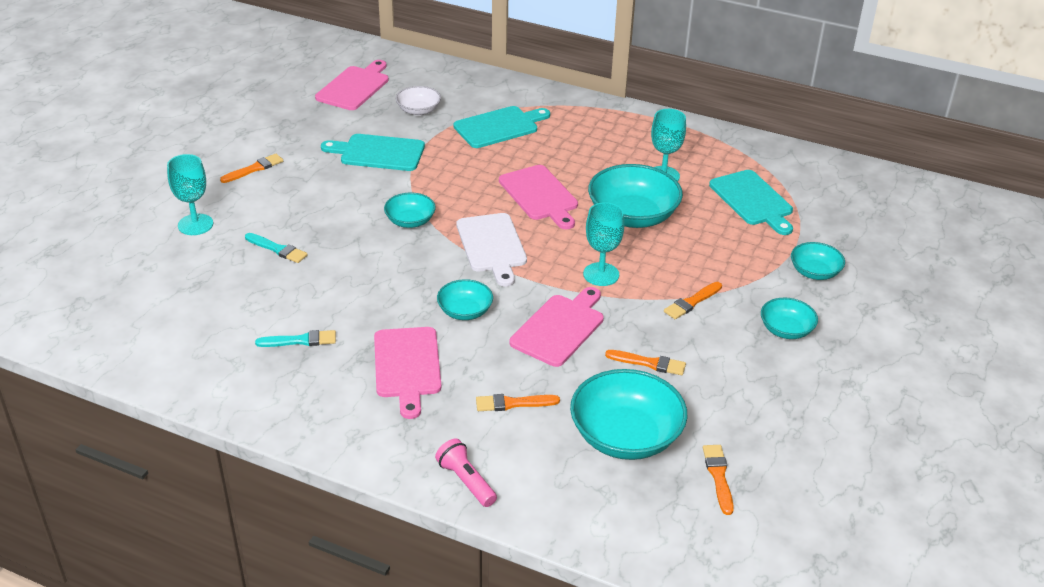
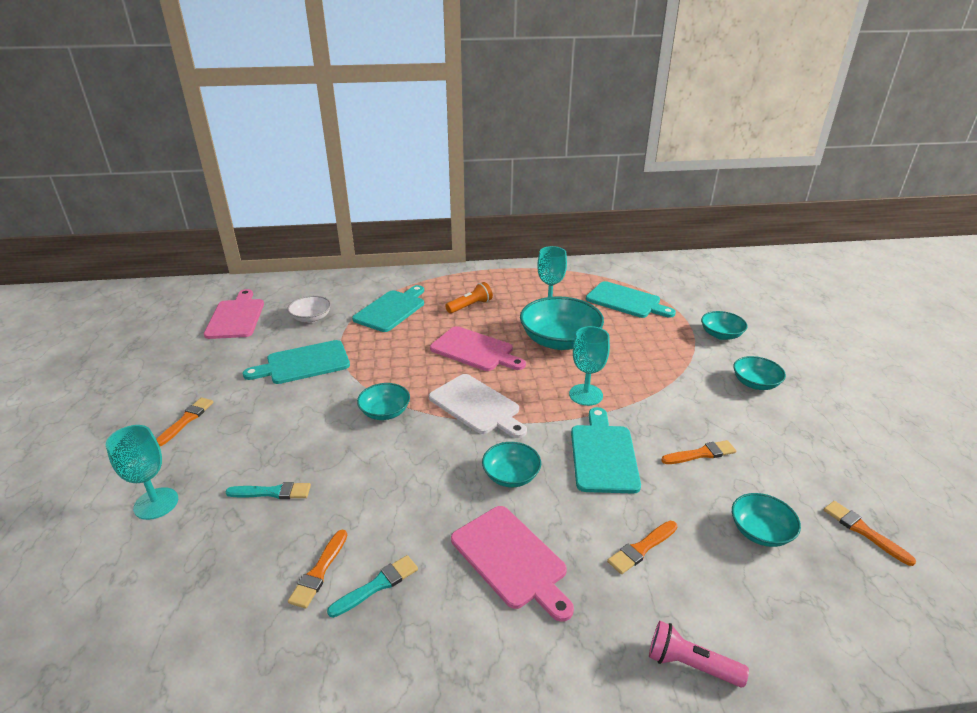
camera: 30 degrees left, 5 degrees down
(559, 328) = (603, 455): pink cutting board -> turquoise cutting board
(579, 149) = (470, 306): none -> orange flashlight
(625, 436) = (760, 531): turquoise bowl -> turquoise bowl, size x0.54
(692, 302) = (672, 389): orange brush -> orange brush (319, 571)

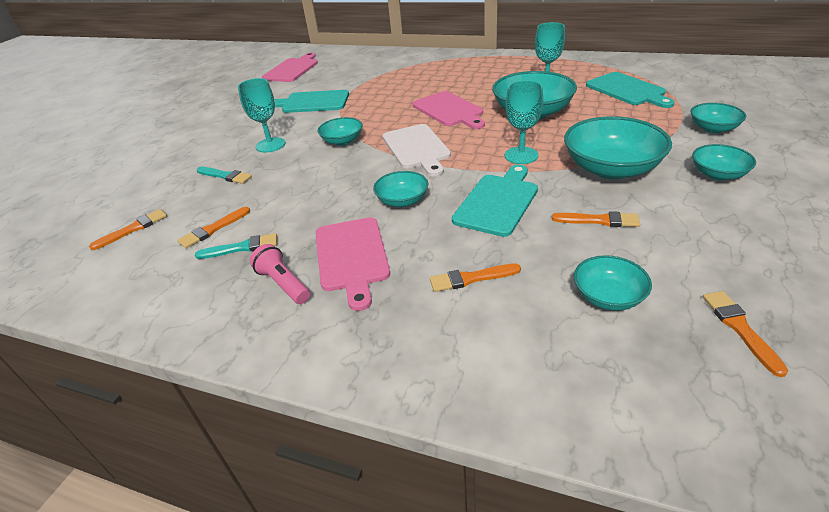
camera: 30 degrees right, 5 degrees up
(156, 503) = (155, 168): turquoise goblet -> turquoise goblet (270, 145)
(186, 420) = (211, 125): orange brush -> orange brush (133, 229)
(311, 318) = (342, 75): white bowl -> none
(391, 309) = (405, 76): turquoise cutting board -> none
(470, 306) = (472, 79): orange flashlight -> none
(672, 394) = (611, 169): none -> turquoise bowl
(690, 665) = (437, 377): pink flashlight -> pink flashlight (283, 284)

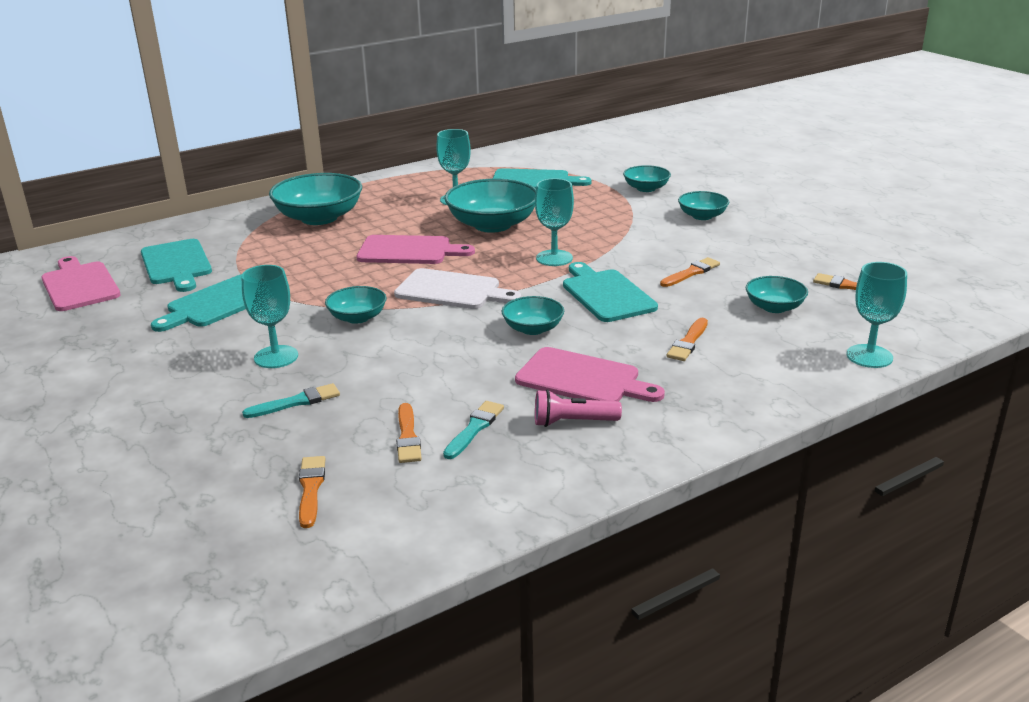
camera: 55 degrees left, 10 degrees down
(341, 73) = (177, 264): none -> turquoise cutting board
(598, 416) = (869, 356): none -> turquoise goblet
(611, 169) = (635, 240): turquoise bowl -> turquoise bowl (319, 218)

